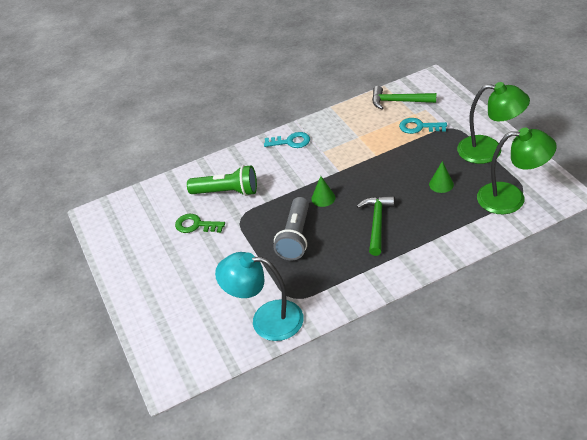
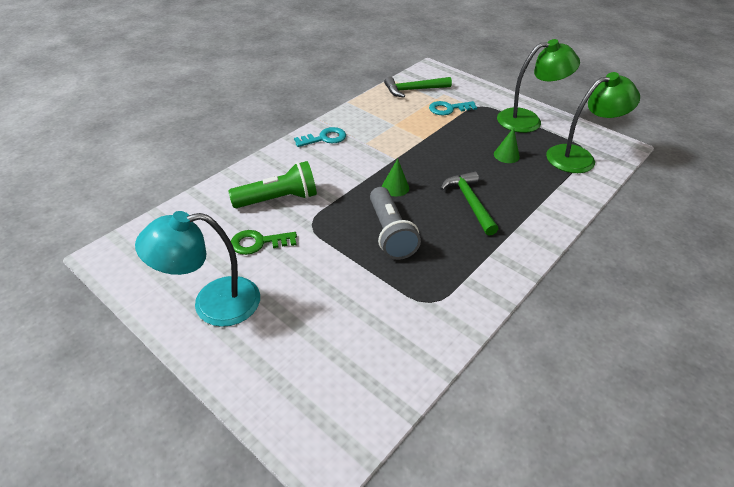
camera: 30 degrees left, 0 degrees up
(266, 320) = (414, 337): turquoise lamp -> turquoise lamp (213, 304)

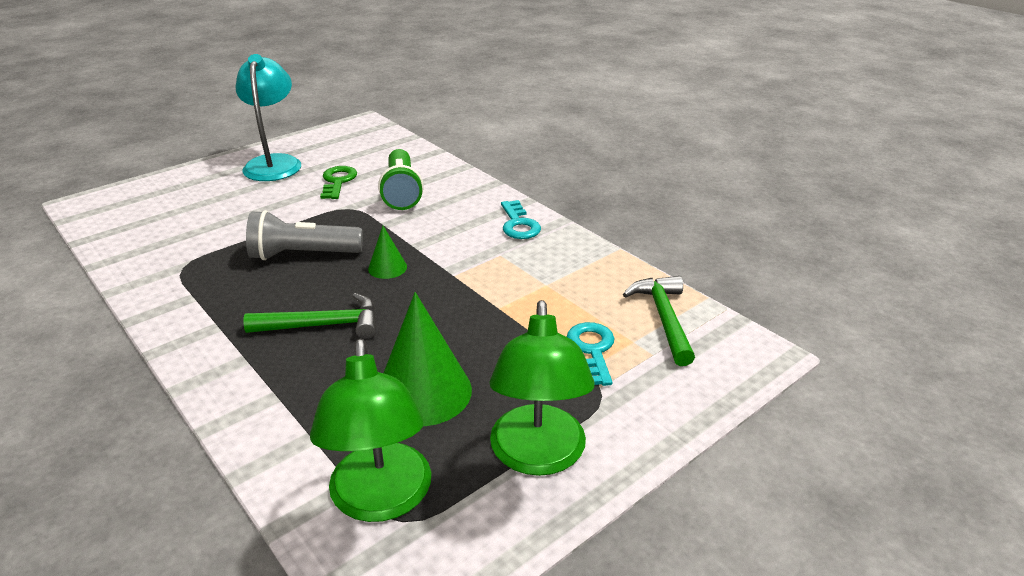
camera: 100 degrees right, 10 degrees down
(506, 155) = (424, 392): green cone -> green cone, size x1.99

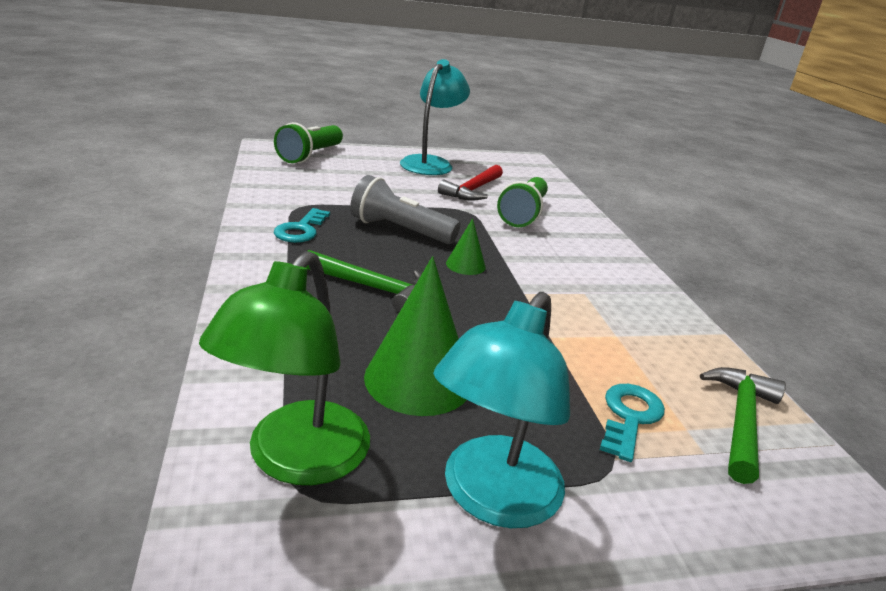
camera: 25 degrees right, 5 degrees down
(141, 199) = (310, 155): none -> green flashlight
(338, 181) = (473, 190): green key -> red hammer
(518, 224) = (621, 275): turquoise key -> turquoise key (301, 230)
(538, 456) = (492, 498): green lamp -> turquoise lamp

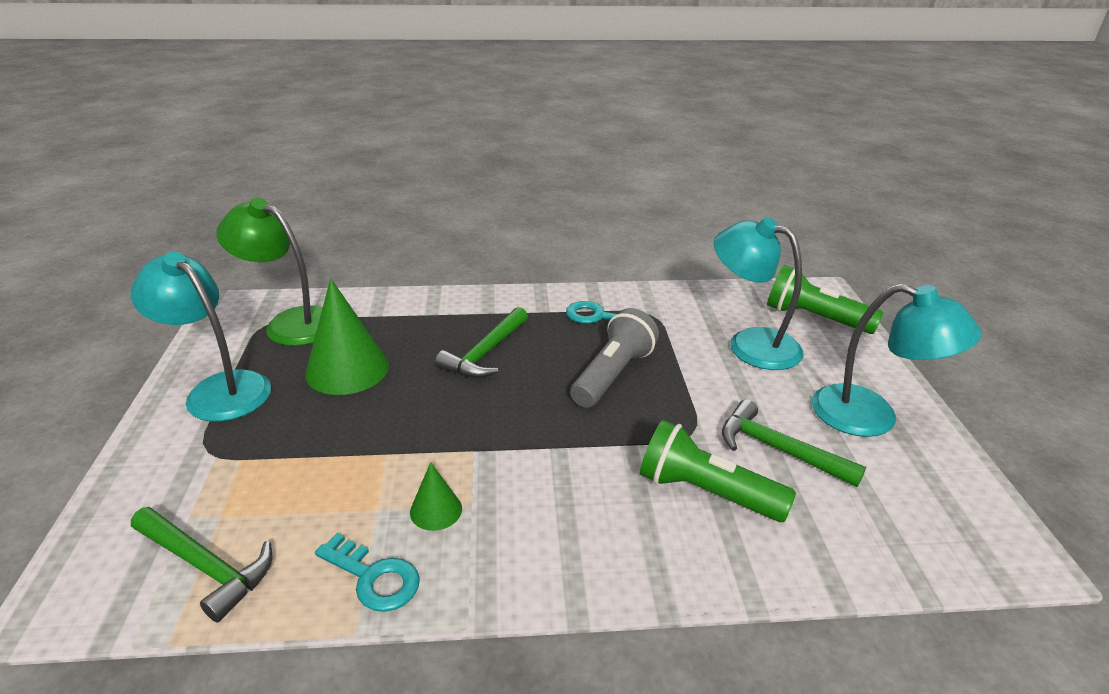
camera: 100 degrees right, 5 degrees up
(348, 179) = (750, 344): none -> turquoise lamp
(465, 265) = (535, 414): green cone -> green cone (436, 510)
(473, 190) = (778, 449): red hammer -> green hammer
(629, 417) = (253, 479): turquoise key -> turquoise key (374, 577)

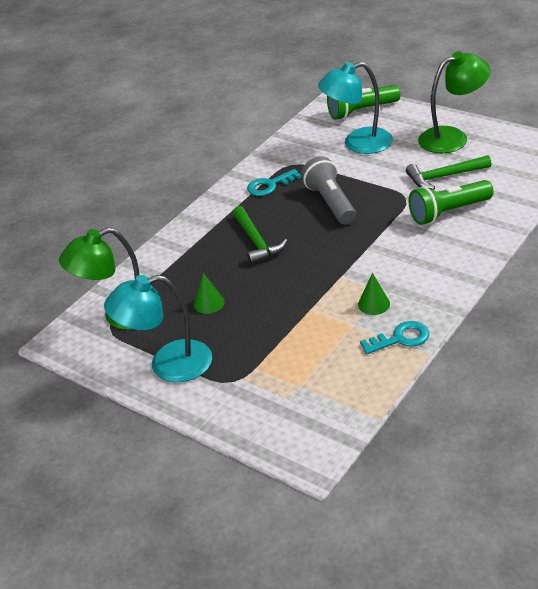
camera: 45 degrees left, 5 degrees up
(205, 566) = (335, 397): green hammer -> none
(347, 369) = (209, 303): green cone -> green cone, size x0.50
(871, 417) = (452, 137): turquoise lamp -> green lamp

